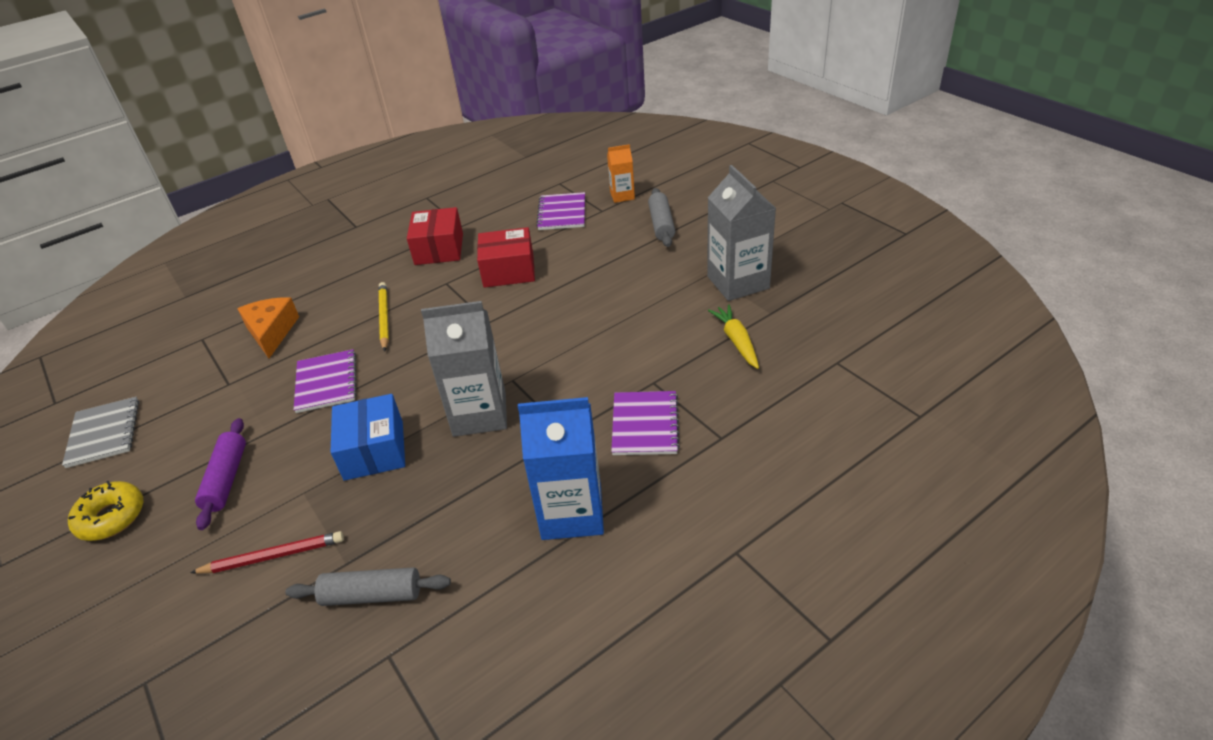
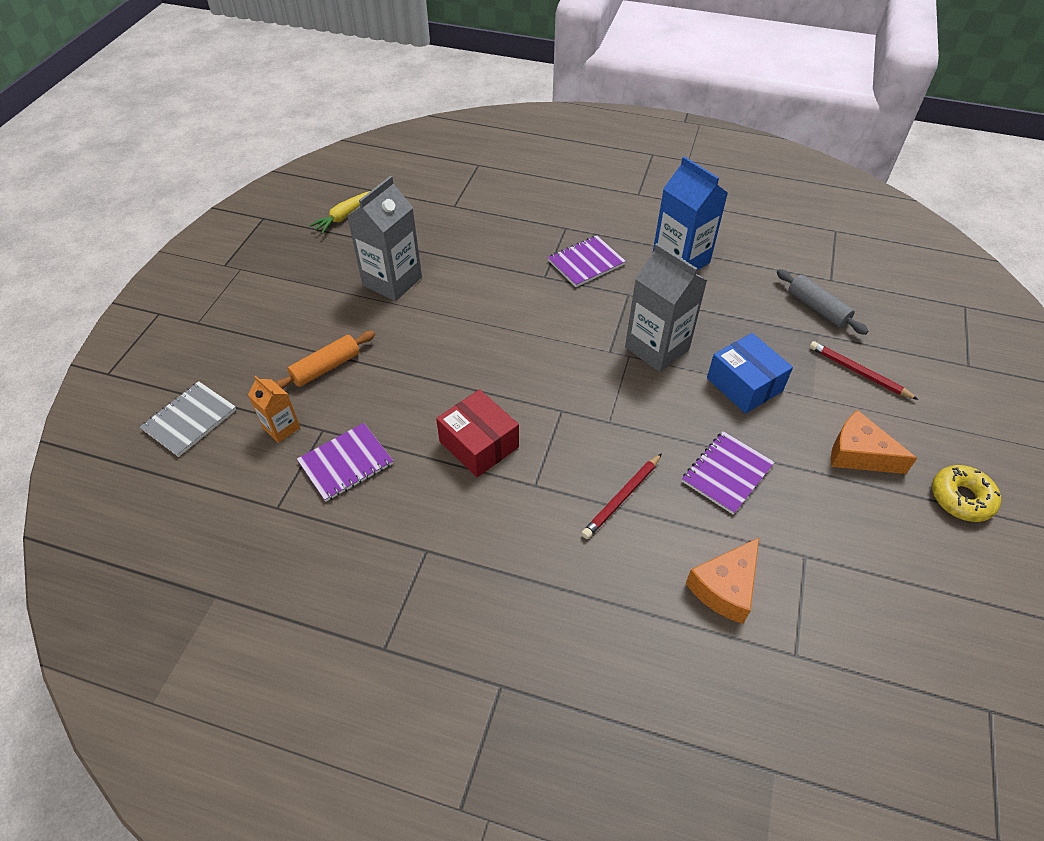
camera: 130 degrees left, 10 degrees up
(104, 433) = (945, 604): grey notebook -> grey notebook (190, 420)
(226, 479) = (859, 454): purple rolling pin -> orange cheese
(374, 450) = (744, 384): blue box -> blue box turned 75 degrees counterclockwise
(384, 318) = (622, 498): yellow pencil -> red pencil
(439, 249) = (484, 538): red box -> none
(661, 224) = (326, 367): grey rolling pin -> orange rolling pin
(736, 341) = (467, 255): yellow carrot -> yellow carrot (344, 216)

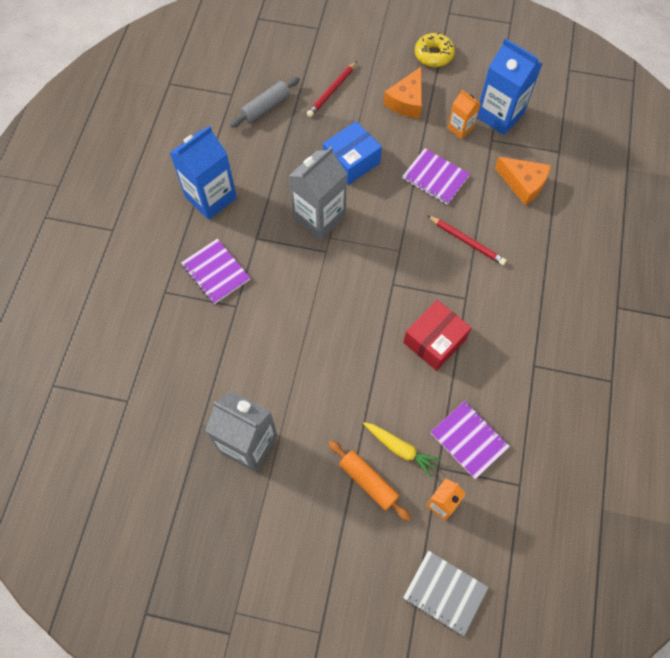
camera: 95 degrees left, 15 degrees up
(344, 216) = (144, 517): yellow carrot -> yellow carrot (400, 449)
(821, 516) = (460, 128): none -> orange carton
(857, 575) = (499, 115): none -> blue carton

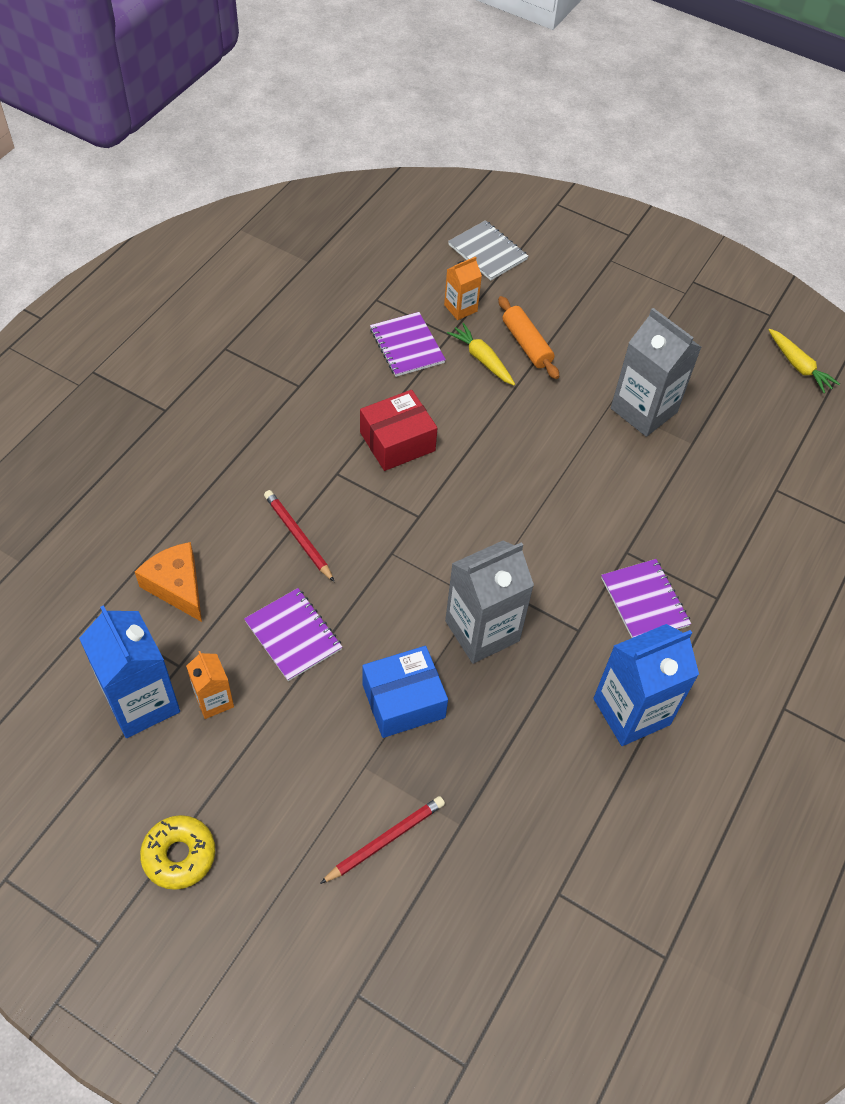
camera: 165 degrees left, 10 degrees down
(113, 551) = (798, 366): none -> yellow carrot
(266, 107) = (506, 845): grey rolling pin -> none
(406, 101) = (271, 777): orange cheese -> none

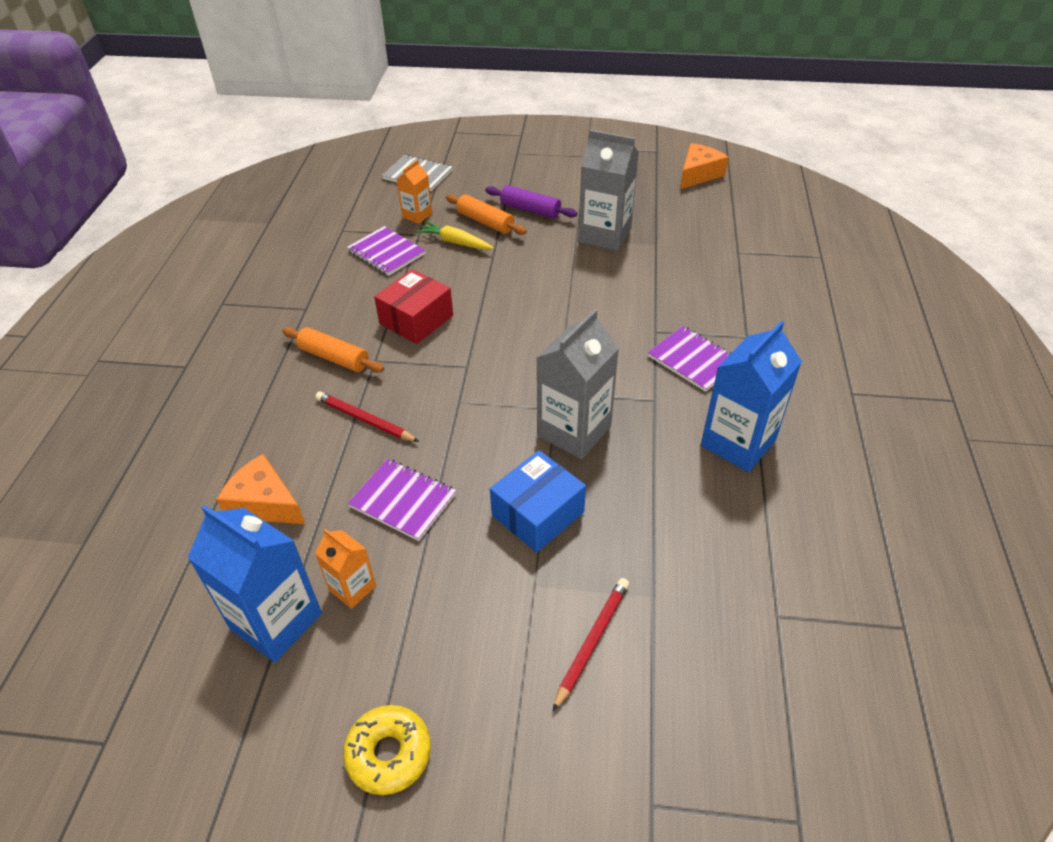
camera: 20 degrees left, 10 degrees down
(300, 455) = (334, 358): none -> orange rolling pin
(582, 346) = (530, 210): none -> purple rolling pin
(798, 366) = (698, 174): yellow carrot -> orange cheese

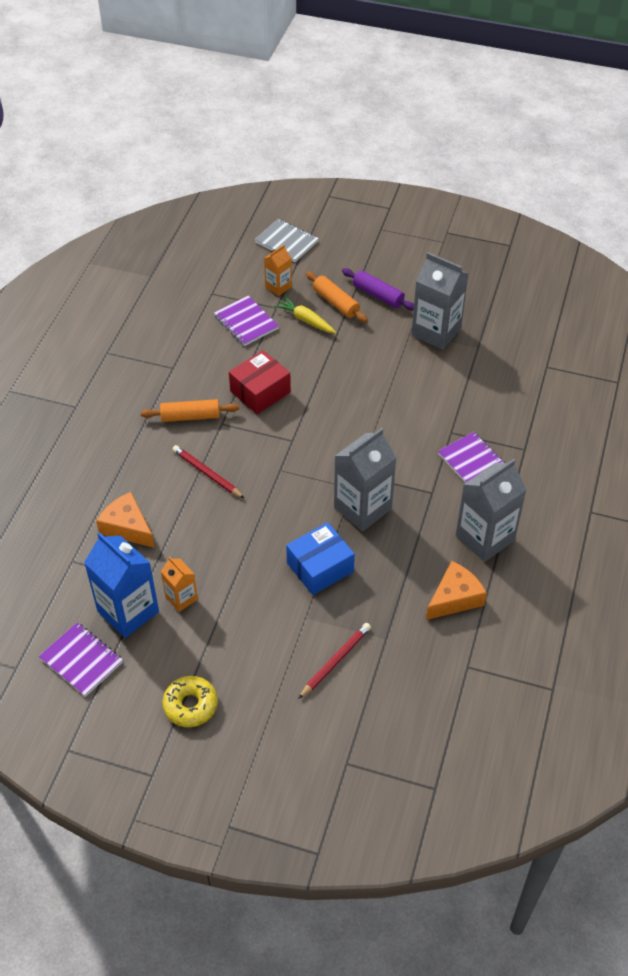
camera: 10 degrees right, 5 degrees up
(334, 358) = (190, 416): orange rolling pin -> orange rolling pin turned 45 degrees counterclockwise
(403, 500) = (225, 541): purple notebook -> purple notebook (81, 660)
(698, 174) = (540, 277): orange cheese -> orange cheese (454, 598)
(738, 443) = (485, 538): blue carton -> grey carton

